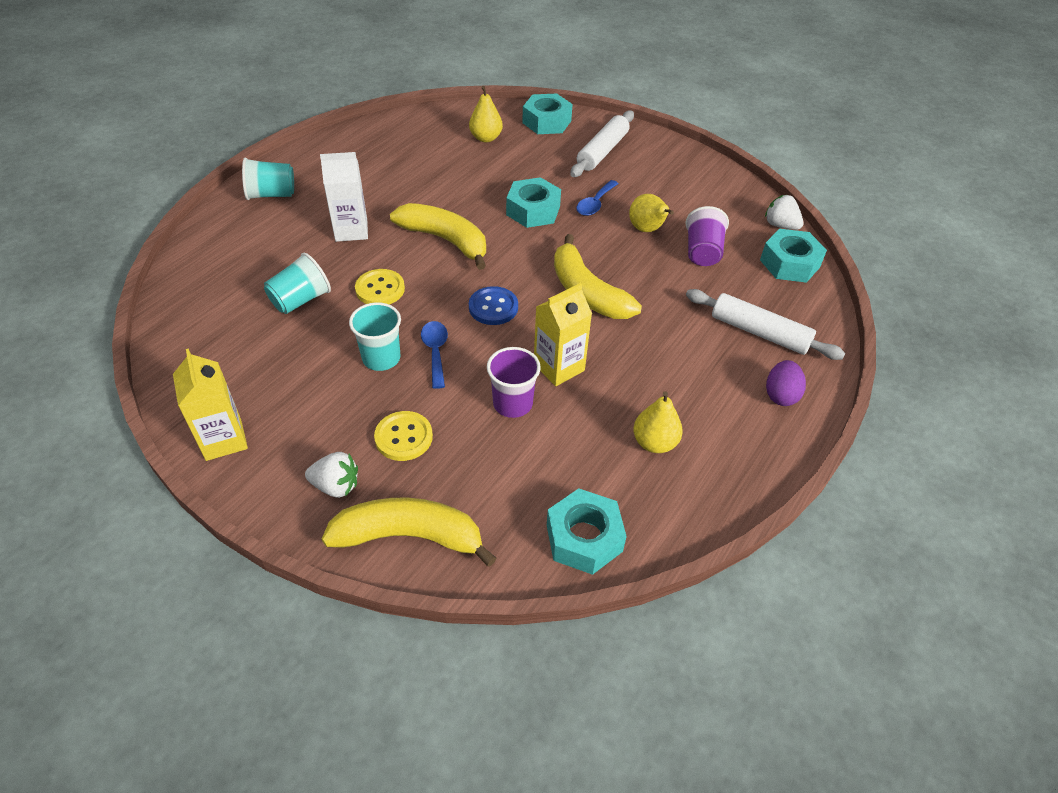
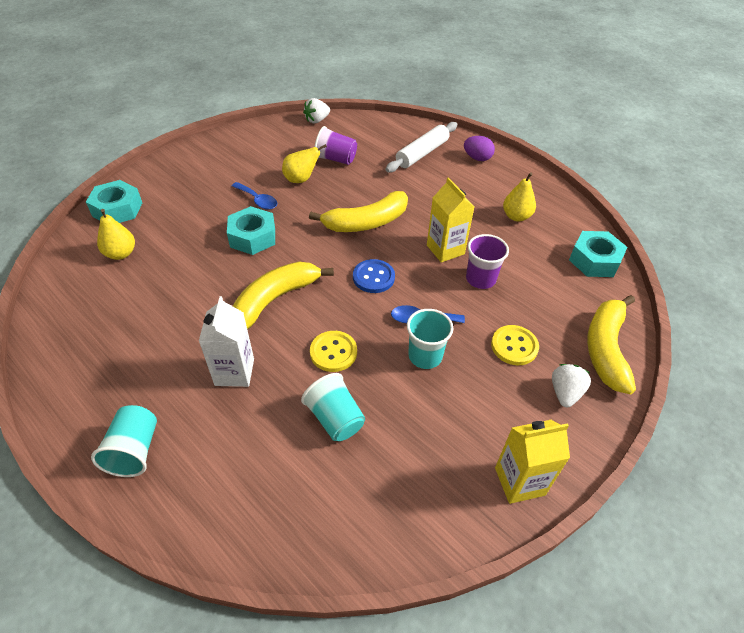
camera: 80 degrees left, 0 degrees up
(602, 151) = (185, 184): white rolling pin -> none
(789, 263) = (358, 126): turquoise nut -> none

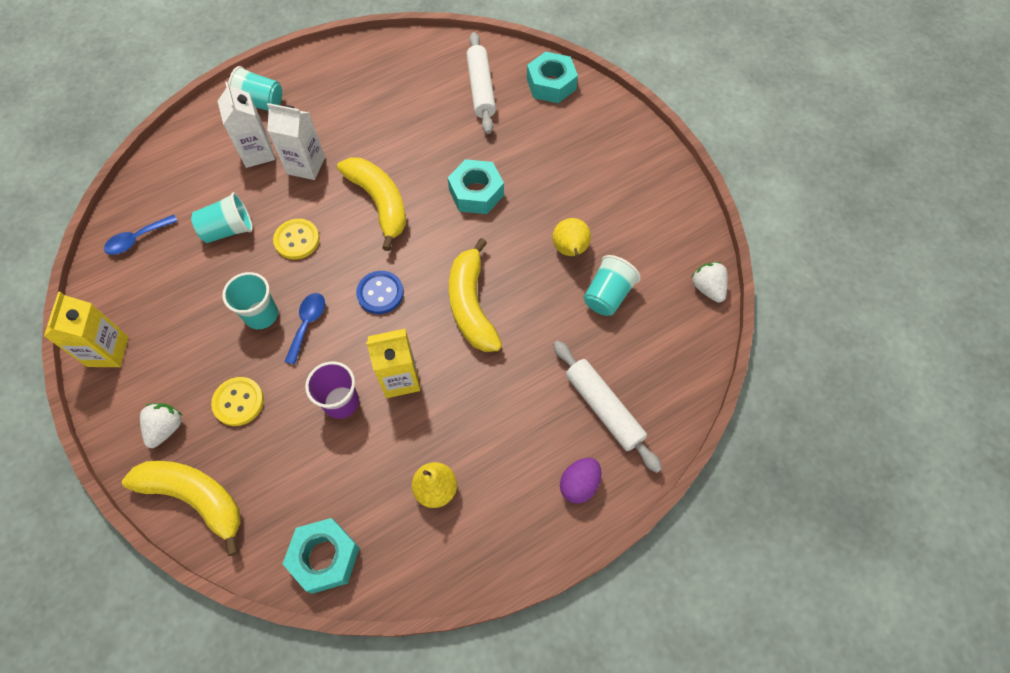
camera: 105 degrees right, 15 degrees up
(121, 254) = (481, 89): yellow pear -> white rolling pin
(219, 426) = (257, 153): none -> white carton
(257, 200) = (539, 203): blue spoon -> blue spoon (137, 239)
(336, 159) = (607, 295): purple cup -> turquoise cup
(565, 393) = (166, 428): white strawberry -> white strawberry turned 105 degrees counterclockwise

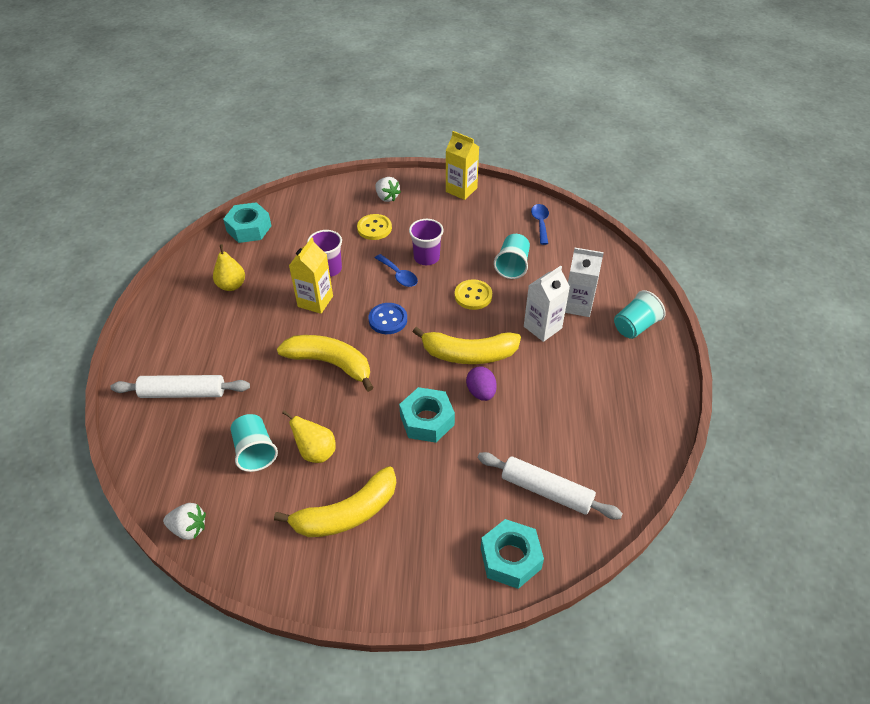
camera: 125 degrees right, 15 degrees down
(196, 498) = (334, 195): yellow banana -> yellow banana (346, 513)
(261, 315) = (426, 257): turquoise cup -> purple cup
(579, 484) = (157, 350): purple egg -> purple egg (481, 392)

